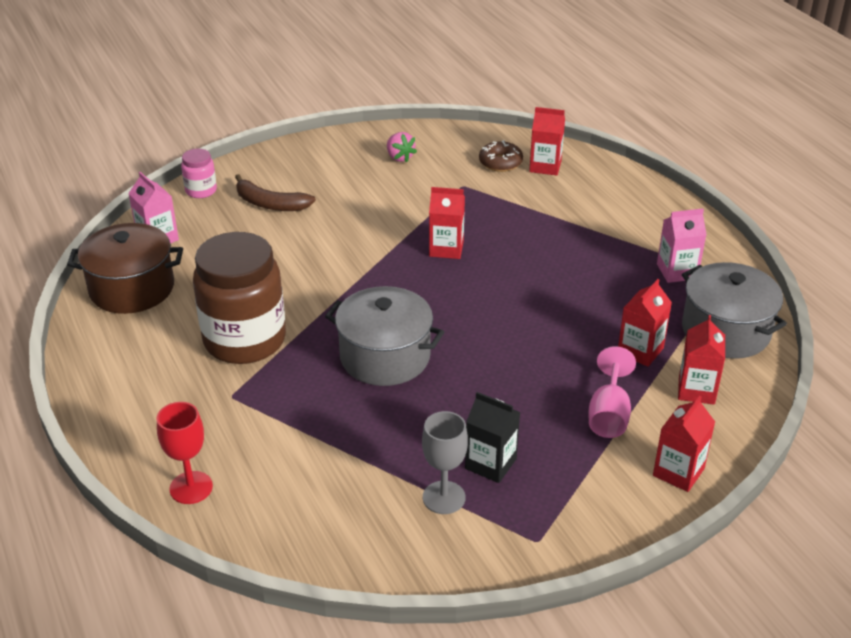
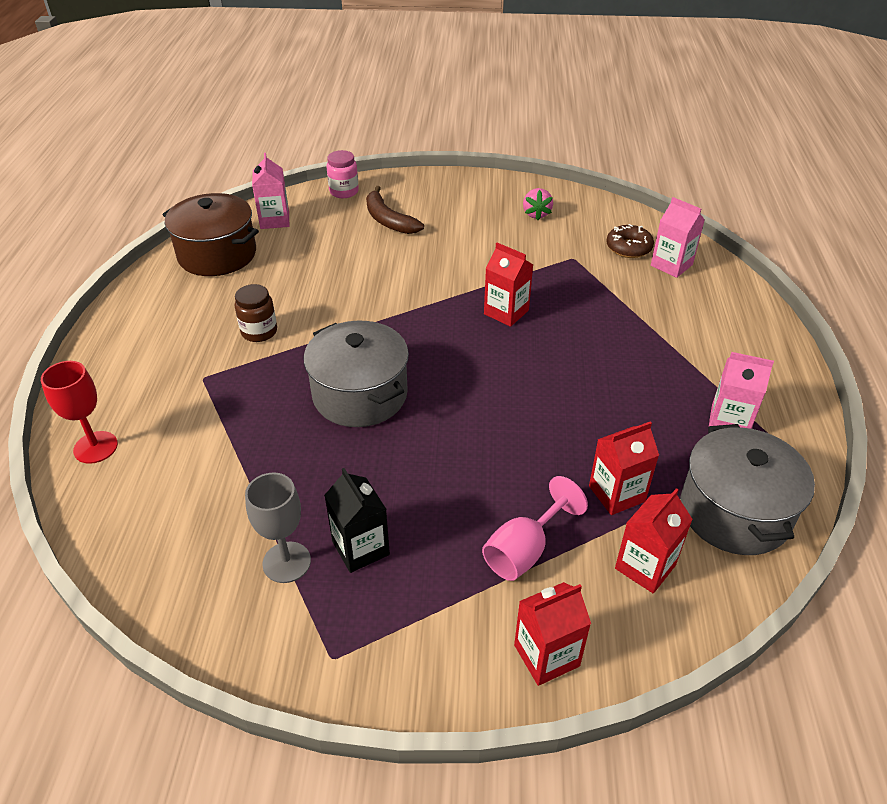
camera: 30 degrees right, 5 degrees up
(245, 340) = (259, 332): brown jar -> brown jar, size x0.45
(545, 166) = (671, 265): red carton -> pink carton

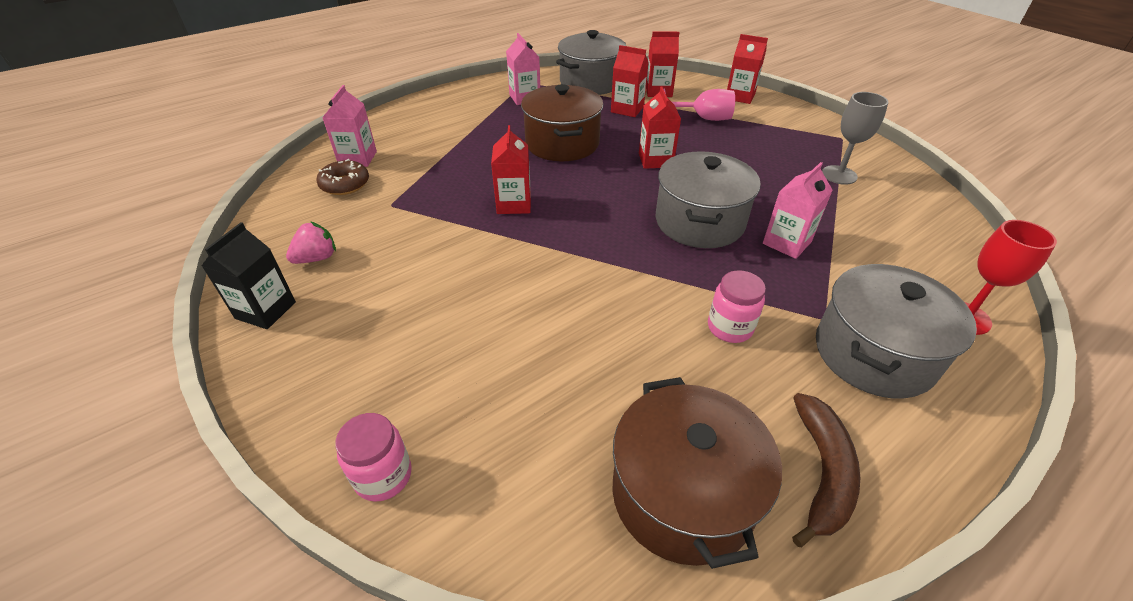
camera: 130 degrees left, 0 degrees up
(156, 374) = (873, 353): none -> grey pot
(259, 332) = (729, 327): brown jar -> pink jar
(274, 220) = (538, 501): pink carton -> pink carton (787, 243)
(360, 548) = (788, 159): black carton -> black carton (266, 310)
(388, 220) = (427, 367): brown banana -> brown banana (822, 471)
(479, 436) = (655, 160): none -> red carton
(581, 391) = (562, 143): none -> brown pot

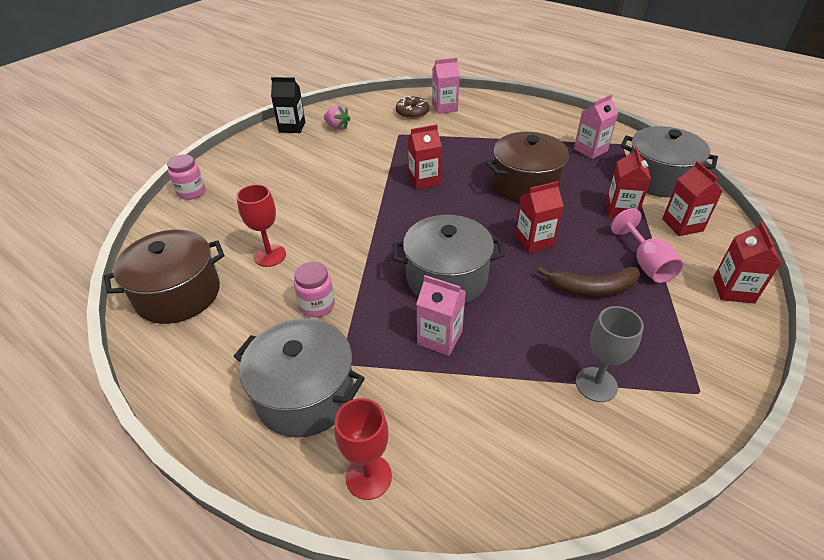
camera: 75 degrees right, 0 degrees up
(617, 367) = (270, 255): none -> red goblet
(822, 471) = (192, 357): brown banana -> brown banana (592, 288)

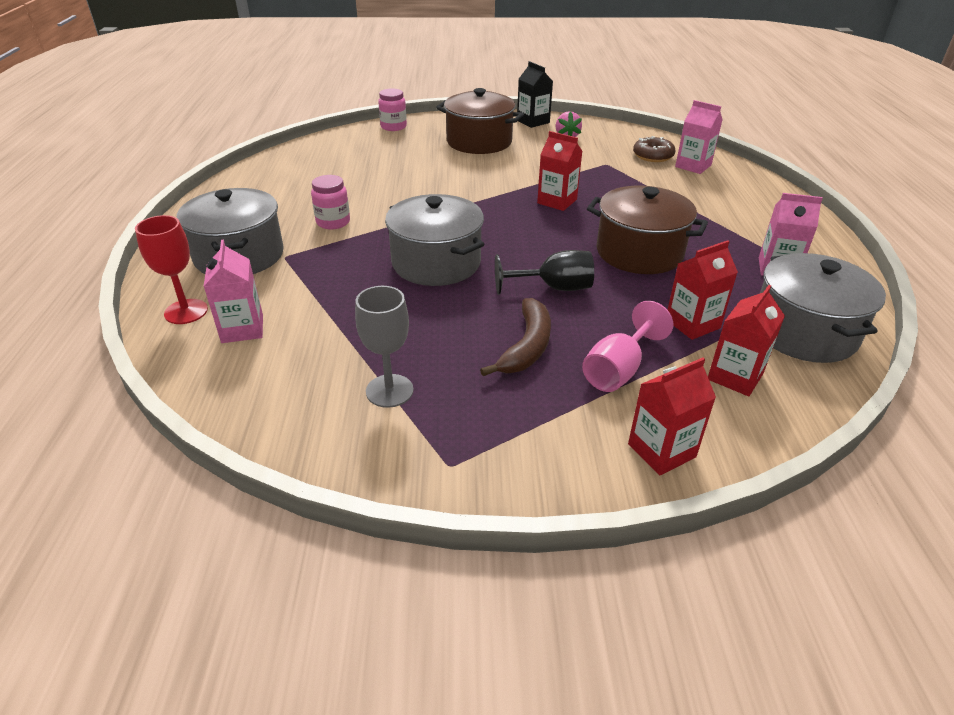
camera: 50 degrees right, 5 degrees down
(178, 294) = (285, 171): brown pot -> brown pot (479, 142)
(270, 255) = (364, 182): red goblet -> none
(439, 338) = (358, 287): pink carton -> pink carton (242, 329)
(534, 240) = (554, 288): red carton -> black goblet
(592, 288) = (527, 346): brown banana -> brown banana turned 120 degrees counterclockwise

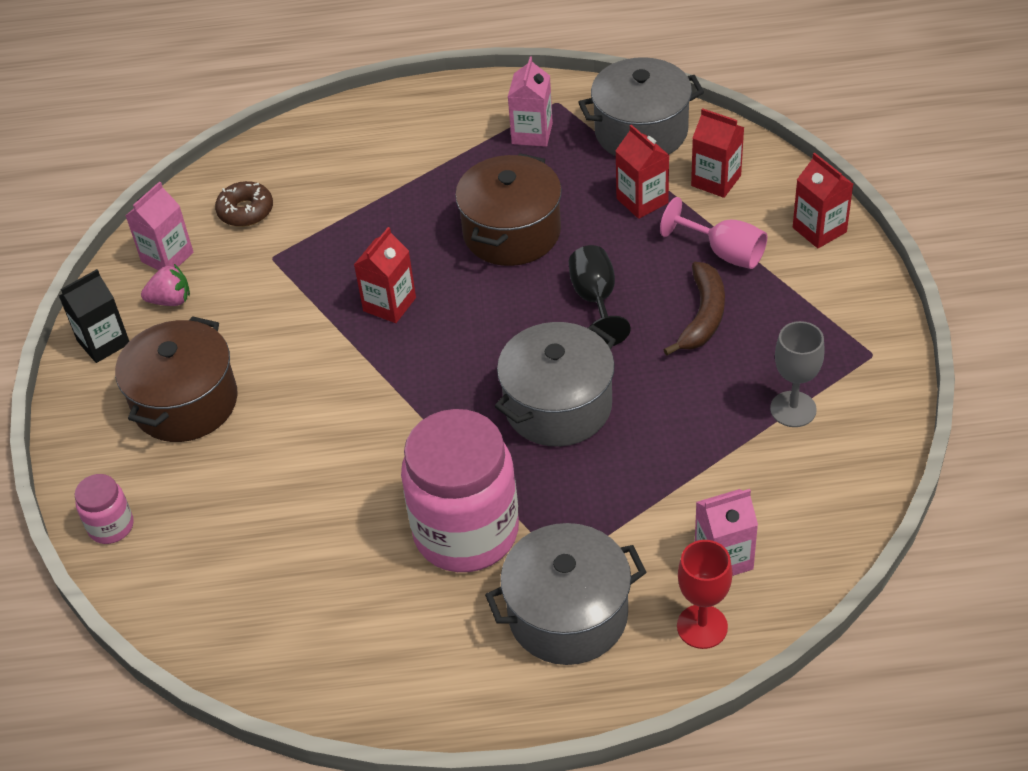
camera: 90 degrees left, 10 degrees up
(333, 222) = (466, 532): pink jar -> pink jar, size x2.23
(527, 346) = (703, 316): brown banana -> brown banana turned 90 degrees clockwise
(693, 166) = (279, 175): pink carton -> pink carton (167, 257)

